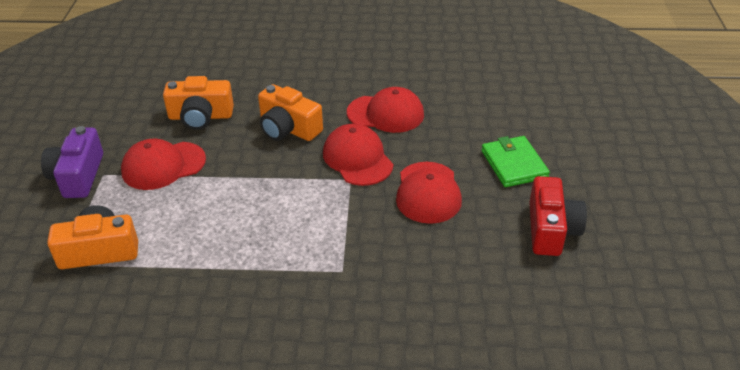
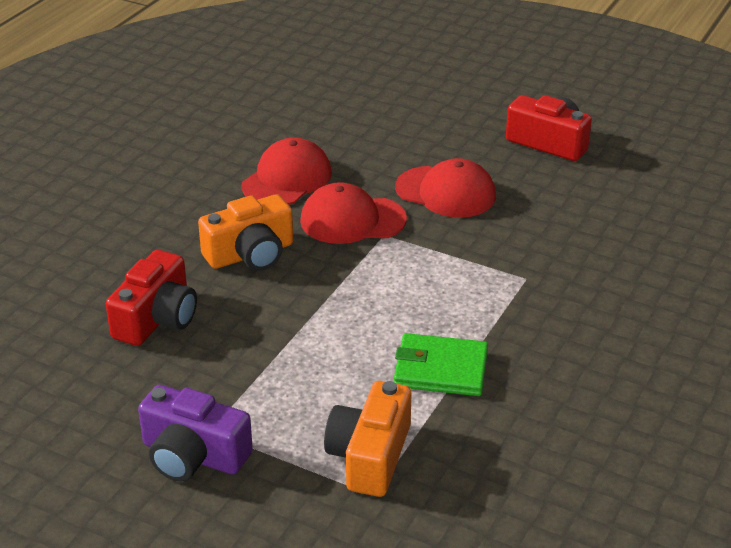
camera: 65 degrees left, 5 degrees down
(163, 166) = (238, 371): red cap -> none
(200, 116) = (157, 318): orange camera -> red camera
(514, 164) = (441, 130): green wallet -> green wallet (440, 369)

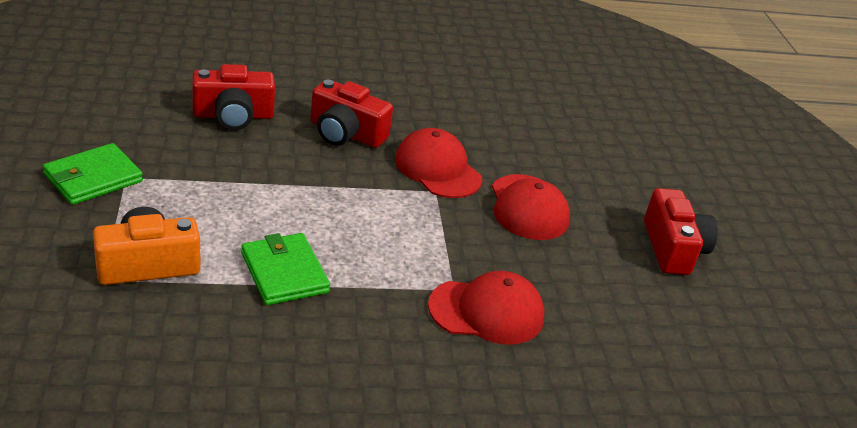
camera: 50 degrees right, 0 degrees up
(193, 455) = (93, 178): purple camera -> green wallet
(251, 254) = (346, 133): orange camera -> red camera
(287, 179) = (457, 122): red cap -> red cap (486, 311)

